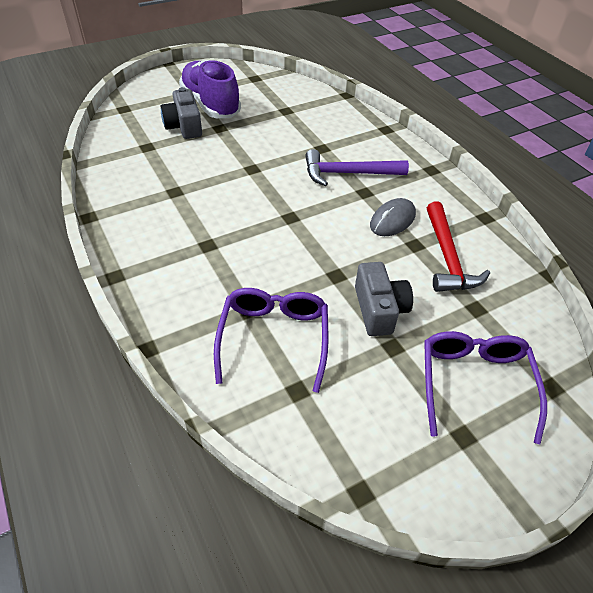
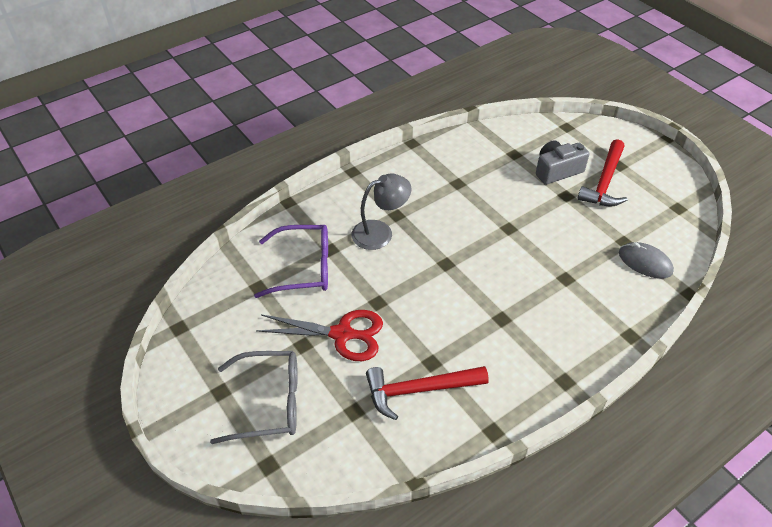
camera: 85 degrees right, 0 degrees up
(210, 104) = (605, 182): purple shoe -> red hammer
(231, 261) = (380, 232): none -> grey lamp
(348, 173) = (528, 303): purple hammer -> none
(379, 310) = (342, 334): grey camera -> red scissors
(392, 220) = (463, 343): grey mouse -> grey mouse (645, 262)
(474, 383) = (269, 403): purple glasses -> grey glasses

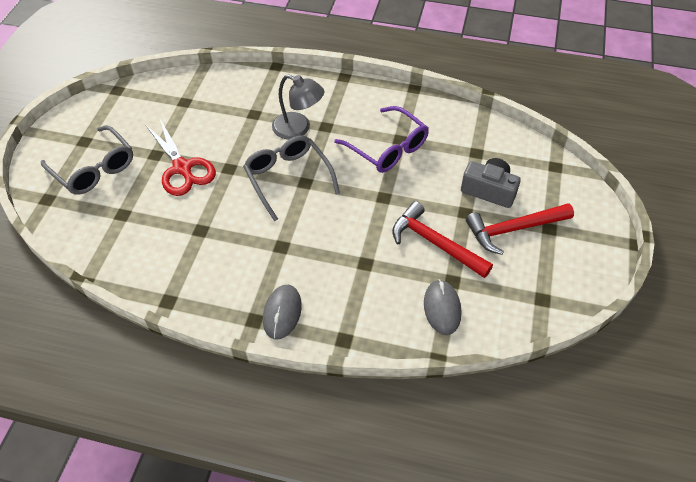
camera: 50 degrees right, 5 degrees up
(304, 268) = (223, 112): purple glasses -> purple glasses (388, 148)
(419, 390) = (169, 238): red hammer -> red hammer (435, 243)
(430, 271) = (288, 178): none -> grey glasses
(572, 358) = (282, 313): none -> grey mouse

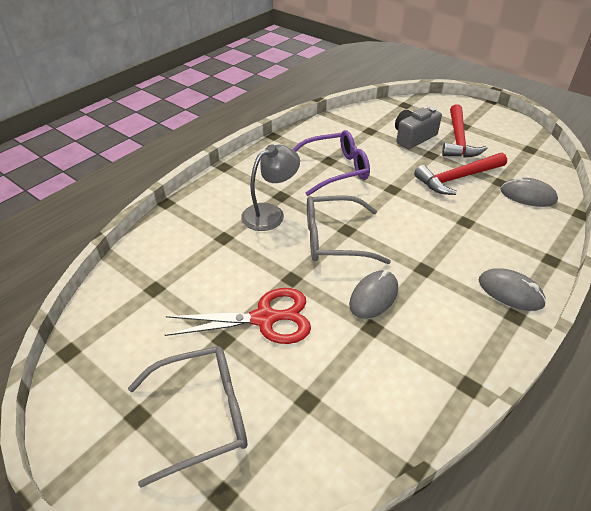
camera: 65 degrees left, 10 degrees down
(233, 222) = (373, 296): none -> grey mouse

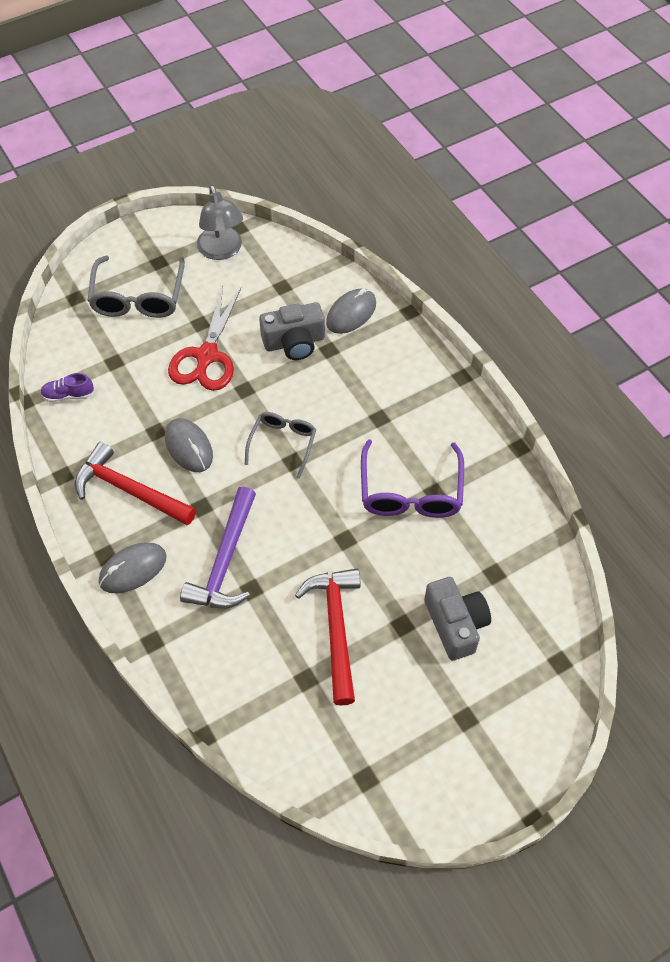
camera: 110 degrees right, 15 degrees up
(223, 261) = (294, 342): none -> grey camera
(270, 213) = (351, 399): grey lamp -> grey lamp (222, 251)
(334, 239) = (283, 443): grey glasses -> grey glasses, size x0.64
(374, 428) = (68, 395): none -> purple shoe
(456, 241) = (225, 561): none -> purple hammer
(458, 140) = (428, 686): red hammer -> red hammer (129, 490)
(528, 195) = (265, 695): grey mouse -> grey mouse (351, 313)

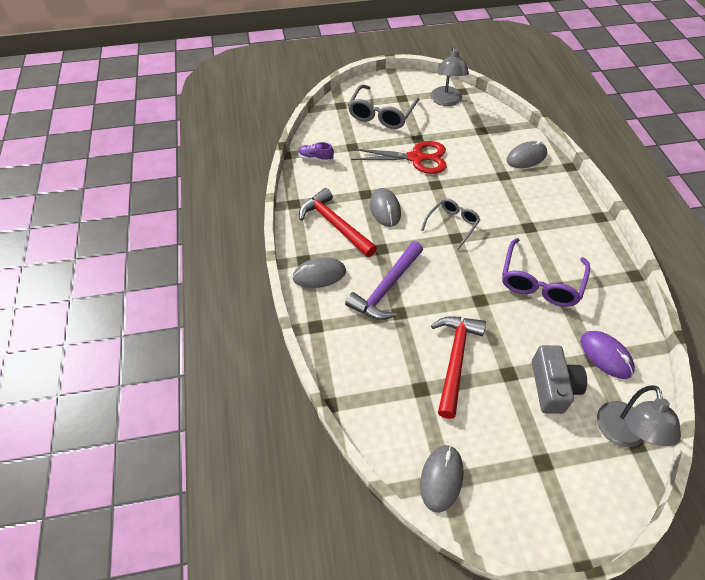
camera: 20 degrees right, 5 degrees down
(207, 356) = (416, 158): red scissors -> red scissors turned 120 degrees counterclockwise
(294, 342) = (480, 165): grey camera -> none
(359, 778) = (441, 478): none -> grey mouse
(506, 565) = (606, 356): none -> purple mouse
(544, 656) = (623, 435): none -> grey lamp

